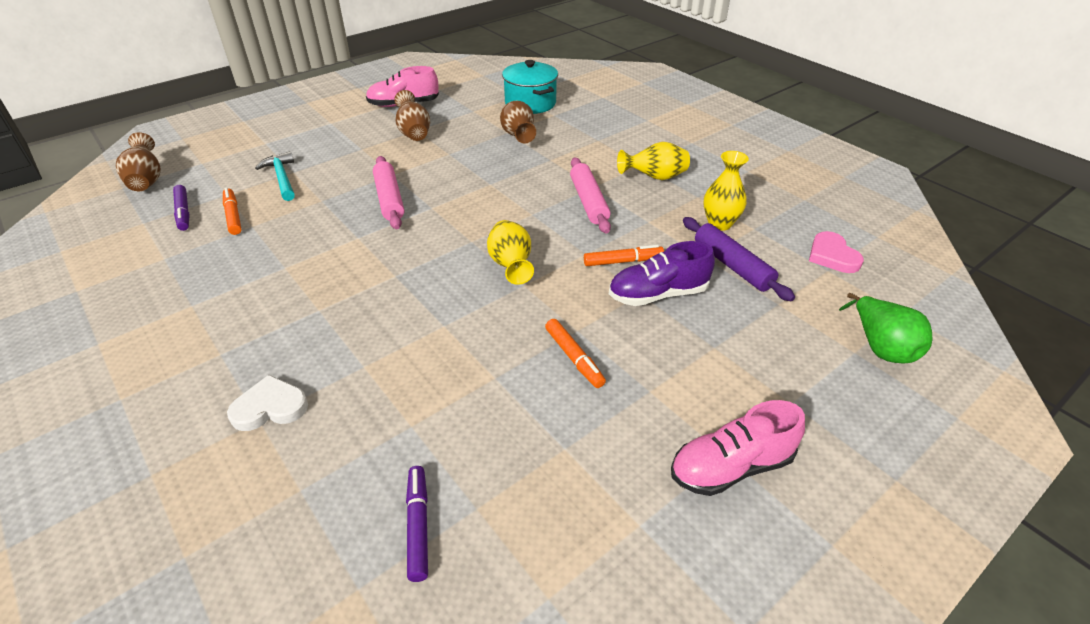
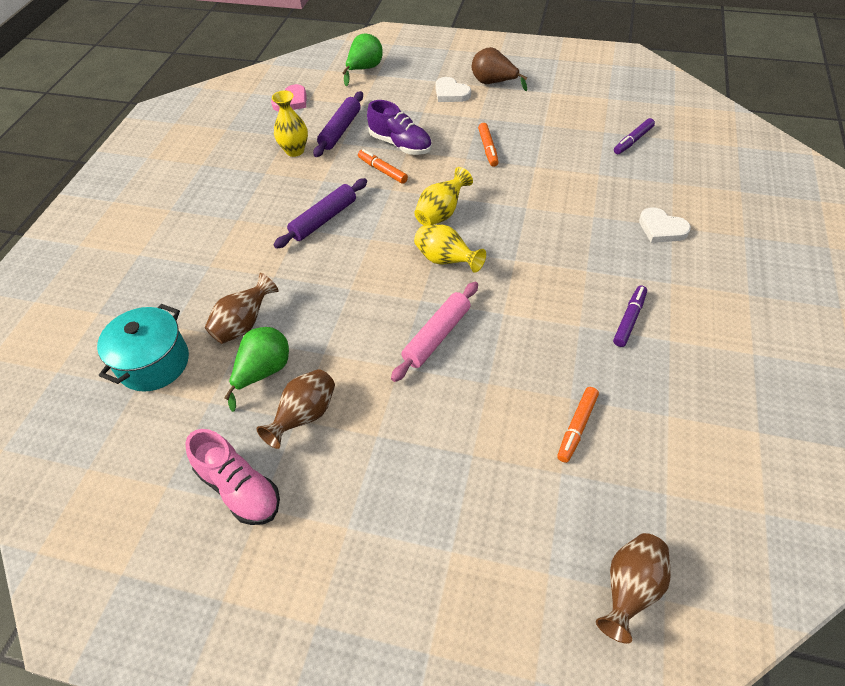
camera: 125 degrees left, 10 degrees up
(183, 212) = (619, 476): purple marker -> purple marker (629, 319)
(282, 178) = (491, 453): turquoise hammer -> none
(467, 131) = (263, 372): none -> green pear
(574, 358) = (488, 149): orange marker -> orange marker turned 150 degrees clockwise
(588, 201) = (324, 219): pink rolling pin -> purple rolling pin
(654, 177) = (254, 203): yellow vase -> yellow vase (446, 261)
(731, 467) = (493, 83): pink shoe -> brown pear
(740, 399) = (451, 93): none -> white heart

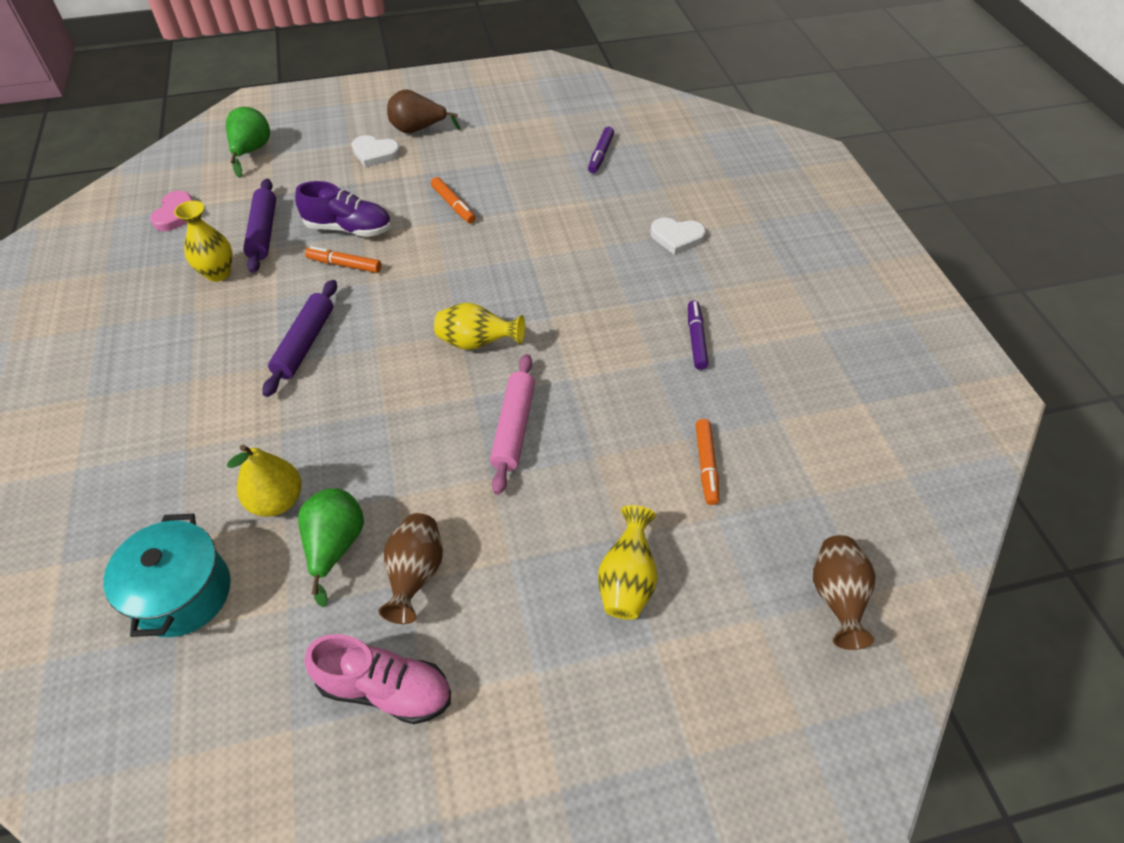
camera: 30 degrees left, 0 degrees up
(244, 324) = (277, 501): brown vase -> yellow pear
(441, 213) = (442, 292): yellow vase -> yellow vase (627, 580)

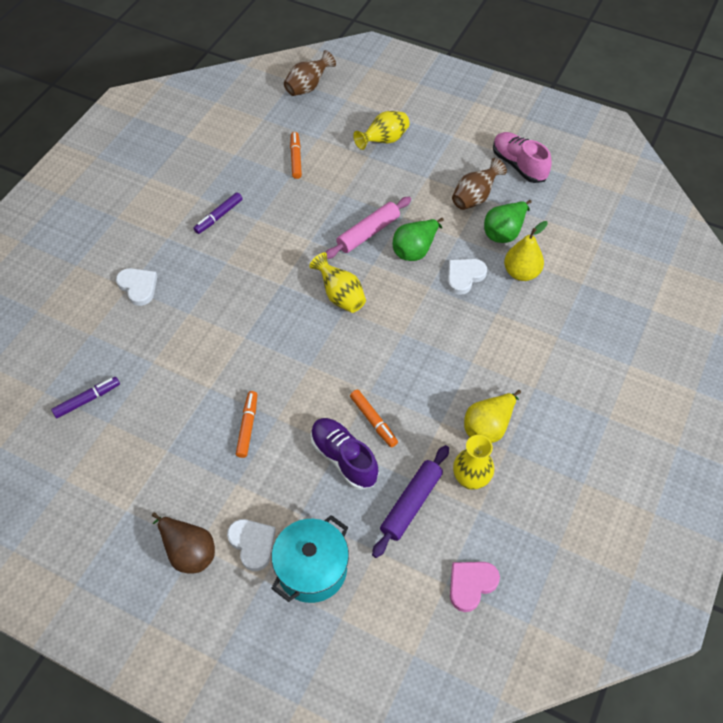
camera: 140 degrees left, 5 degrees up
(183, 593) = (591, 255): turquoise pot -> turquoise pot (312, 569)
(224, 319) = (488, 426): none -> yellow pear
(251, 151) = (357, 639): green pear -> green pear (415, 250)
(305, 343) = (445, 367): purple rolling pin -> none
(350, 449) = (464, 276): none -> white heart
(706, 465) = (296, 158): orange marker -> orange marker turned 45 degrees counterclockwise

